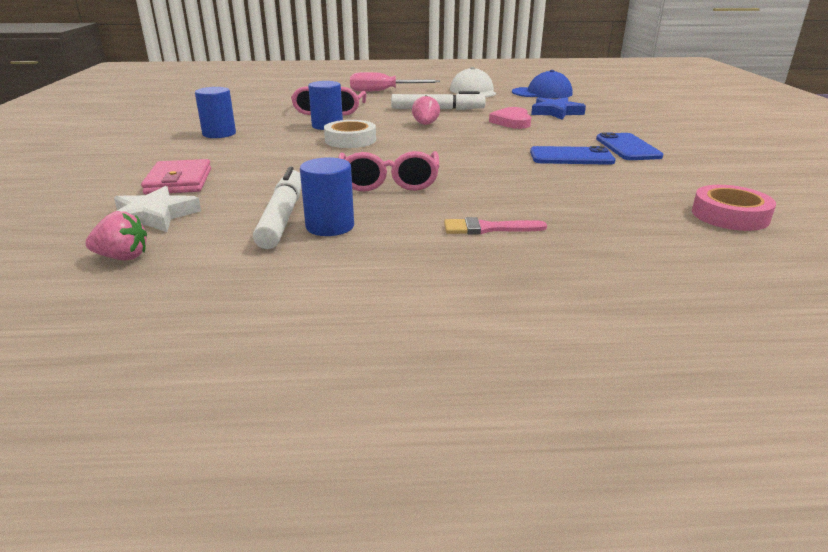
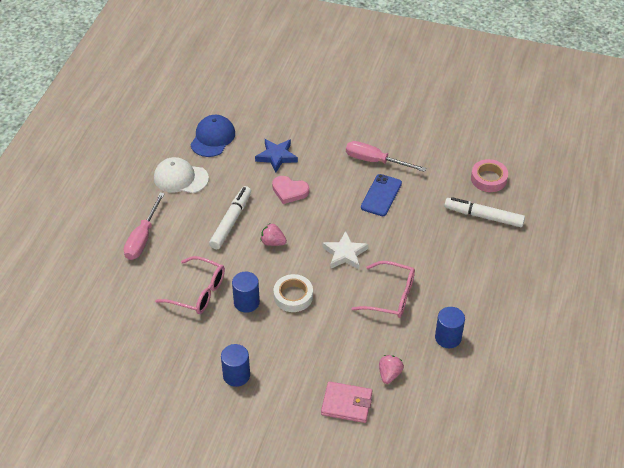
camera: 70 degrees left, 20 degrees up
(123, 257) = (458, 429): pink strawberry -> pink strawberry (389, 374)
(154, 216) = (405, 417): white star -> white star (345, 254)
(283, 217) = (427, 356): white marker -> white marker (483, 216)
(487, 228) = (472, 274): pink brush -> none
(627, 147) = (375, 161): blue phone -> pink screwdriver

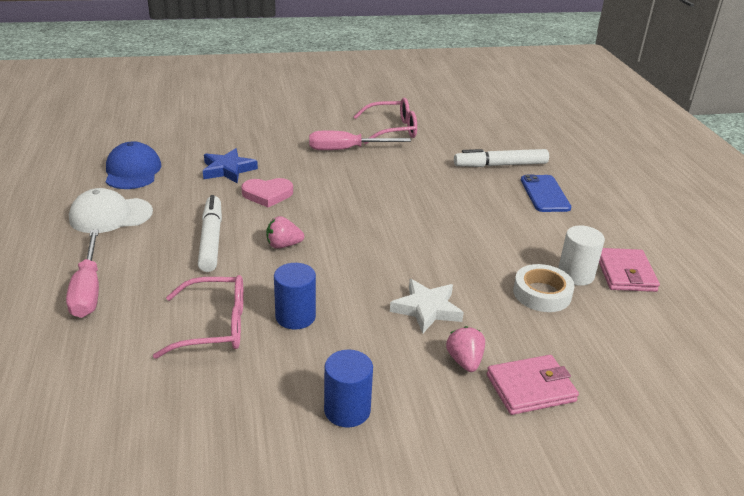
camera: 30 degrees left, 15 degrees down
(293, 296) = (354, 291): white tape -> white tape (542, 293)
(345, 254) = (383, 232): white star -> white star (426, 309)
(381, 195) = (378, 174): blue phone -> blue phone (544, 194)
(389, 374) = (549, 334): pink strawberry -> pink strawberry (464, 361)
(391, 296) = (474, 256): pink glasses -> pink glasses (392, 129)
(448, 337) = (575, 275): blue cylinder -> white cylinder
(485, 349) = (625, 273): none -> pink wallet
(488, 179) = (475, 138): pink tape -> none

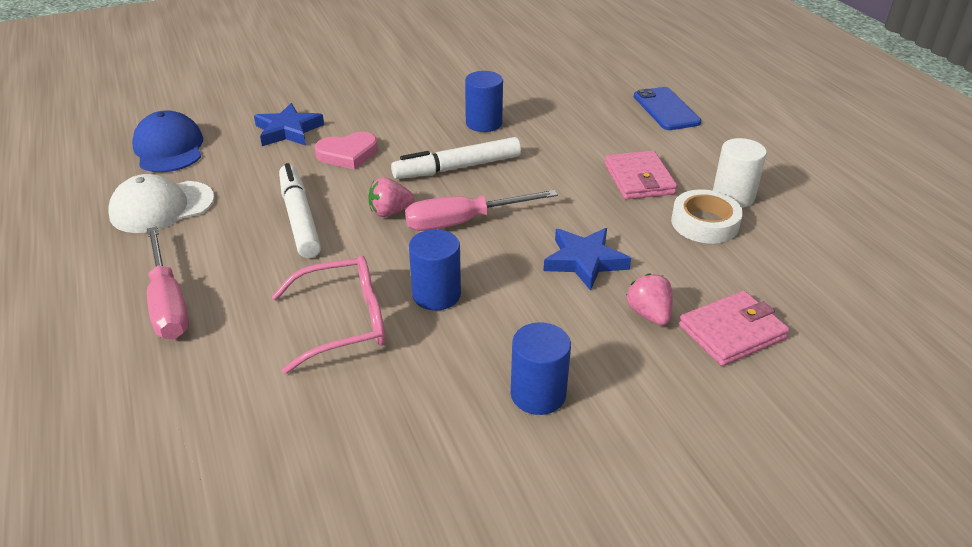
camera: 10 degrees left, 5 degrees up
(346, 149) = (422, 88): pink screwdriver -> pink screwdriver (463, 222)
(386, 185) = (484, 123): none -> blue cylinder
(392, 129) = (467, 57): pink glasses -> none
(426, 309) = (584, 261): white star -> blue star
(500, 165) = (605, 83): white marker -> white marker (457, 167)
(625, 273) = (785, 186): pink wallet -> pink wallet (639, 179)

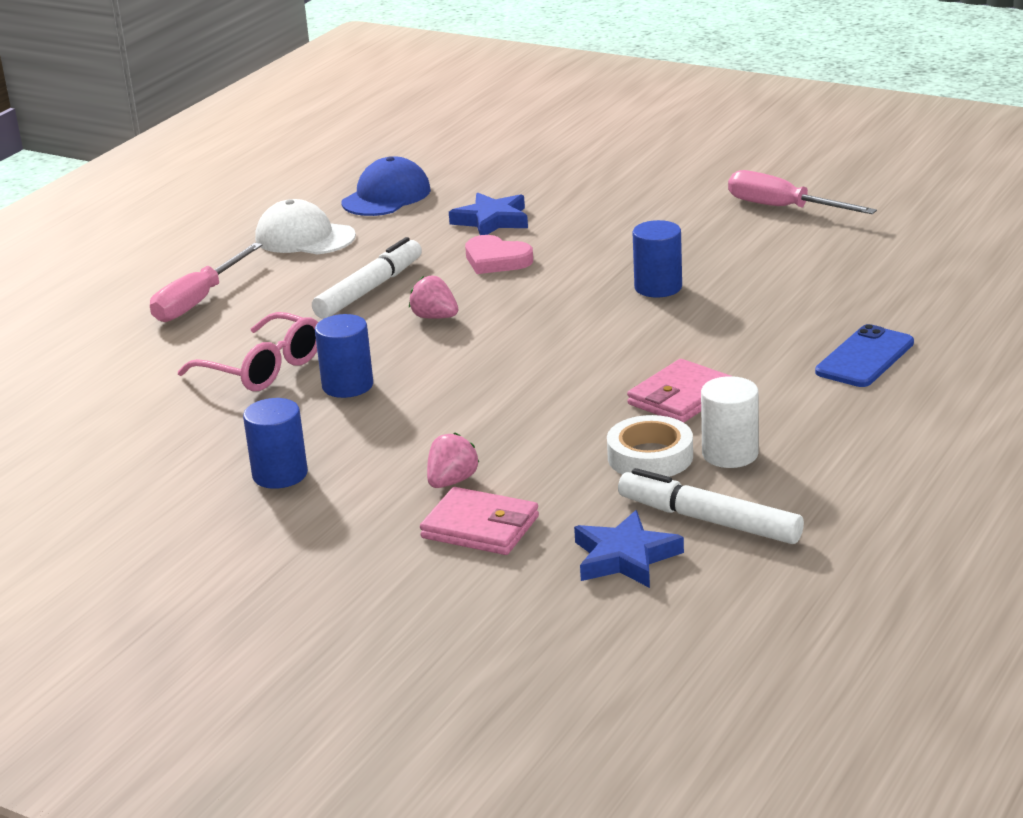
camera: 55 degrees right, 10 degrees down
(457, 167) = (554, 311): white marker -> white marker (709, 520)
(463, 222) = (469, 351): pink screwdriver -> pink screwdriver (783, 208)
(584, 261) = (490, 425): blue star -> blue star (625, 557)

